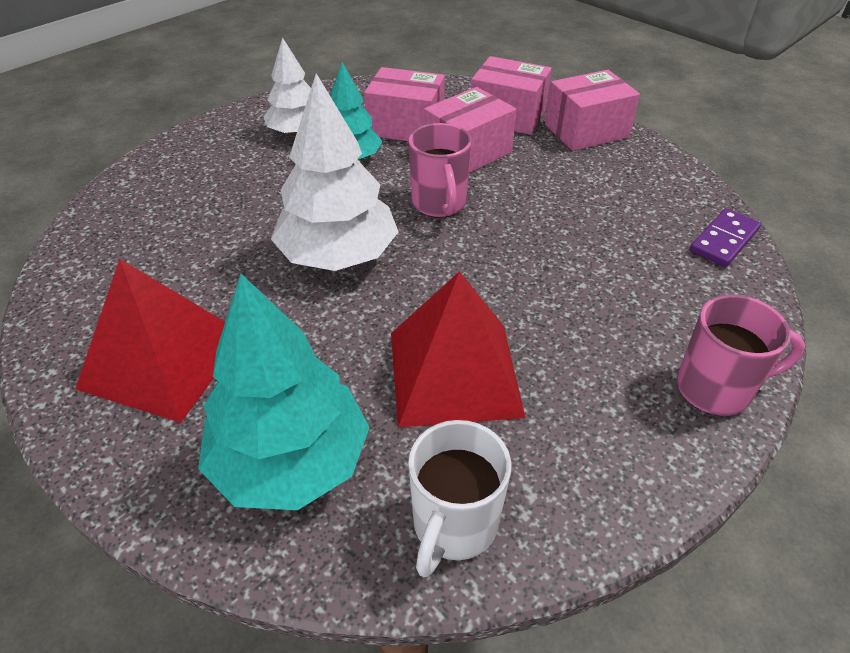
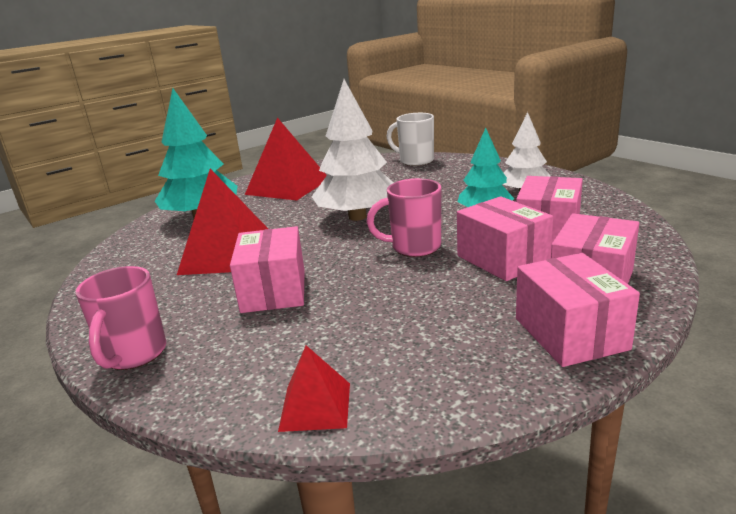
camera: 100 degrees right, 20 degrees down
(454, 526) = (129, 254): white mug -> white mug (415, 161)
(553, 300) = (274, 291): none -> pink box
(724, 240) = (315, 406): purple domino -> red pyramid

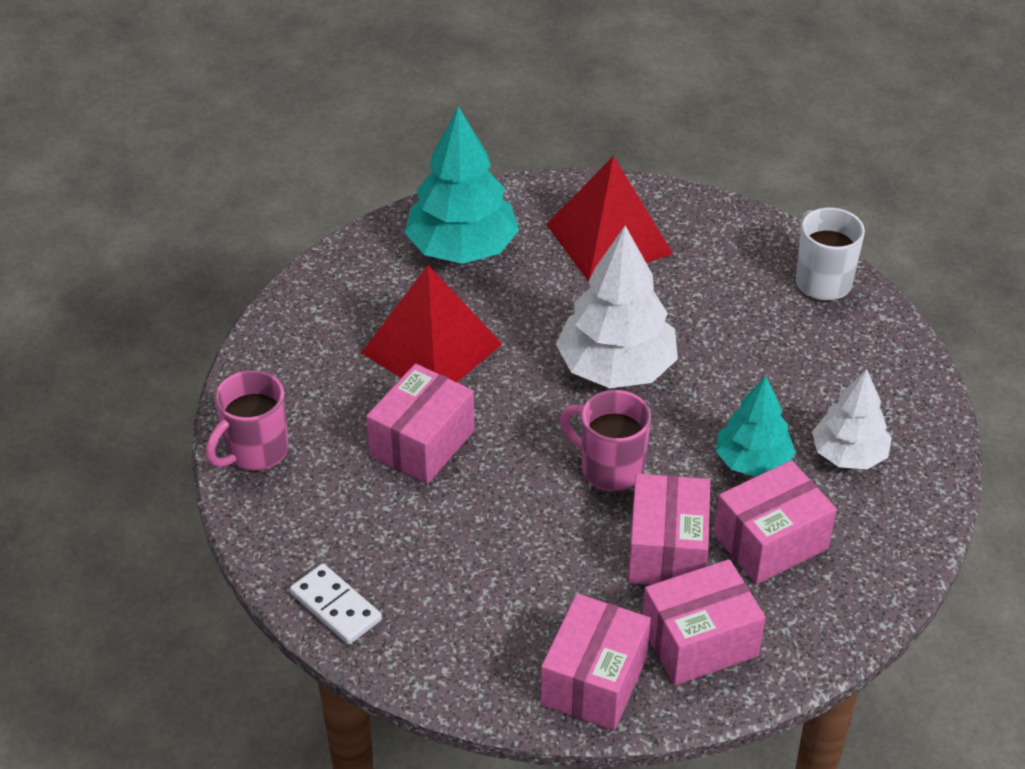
camera: 35 degrees right, 20 degrees up
(315, 406) = (335, 607): red pyramid -> white domino

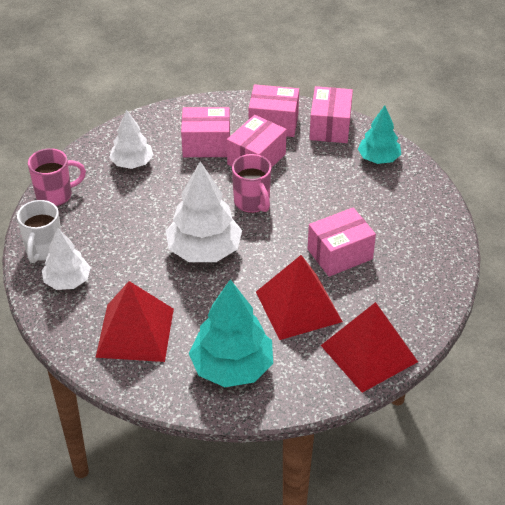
camera: 150 degrees left, 0 degrees up
(255, 452) = (435, 287): pink mug -> pink mug (55, 195)
(304, 329) = (369, 353): none -> red pyramid
(335, 607) = (429, 196): white domino -> none
(594, 680) = (330, 127): pink box -> pink box turned 45 degrees counterclockwise
(749, 259) = (67, 281): none -> white tree
(752, 461) = (180, 178): turquoise tree -> turquoise tree (378, 158)

